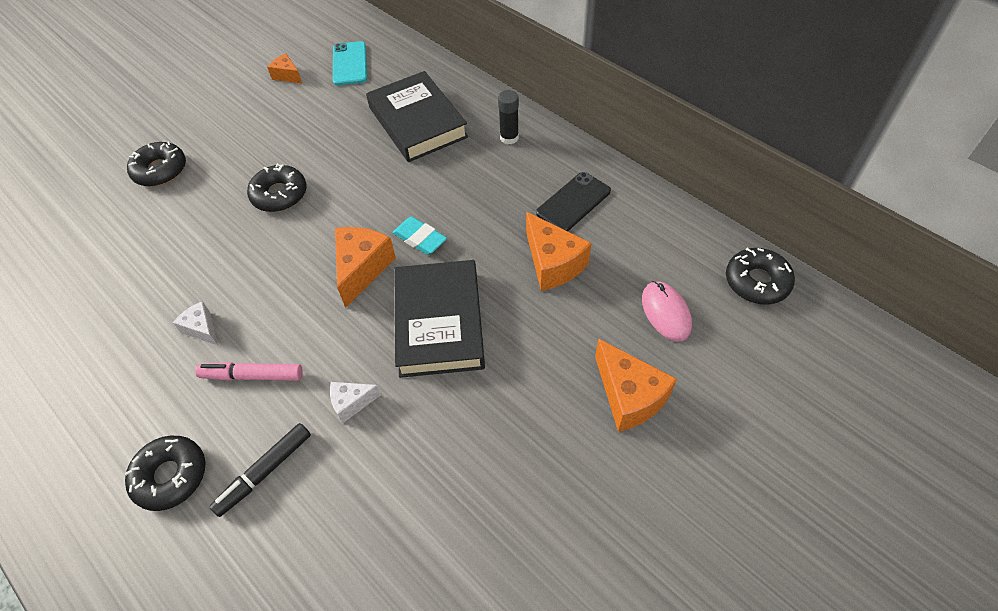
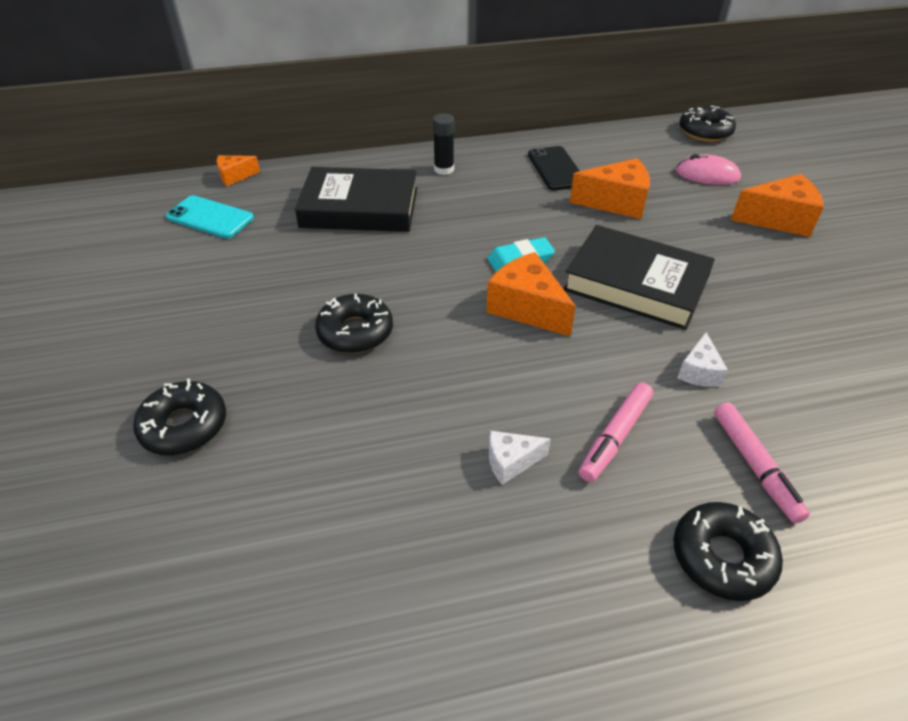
camera: 60 degrees left, 10 degrees down
(264, 472) = (755, 466): black marker -> pink marker
(287, 75) = (162, 265): orange cheese -> orange cheese (235, 176)

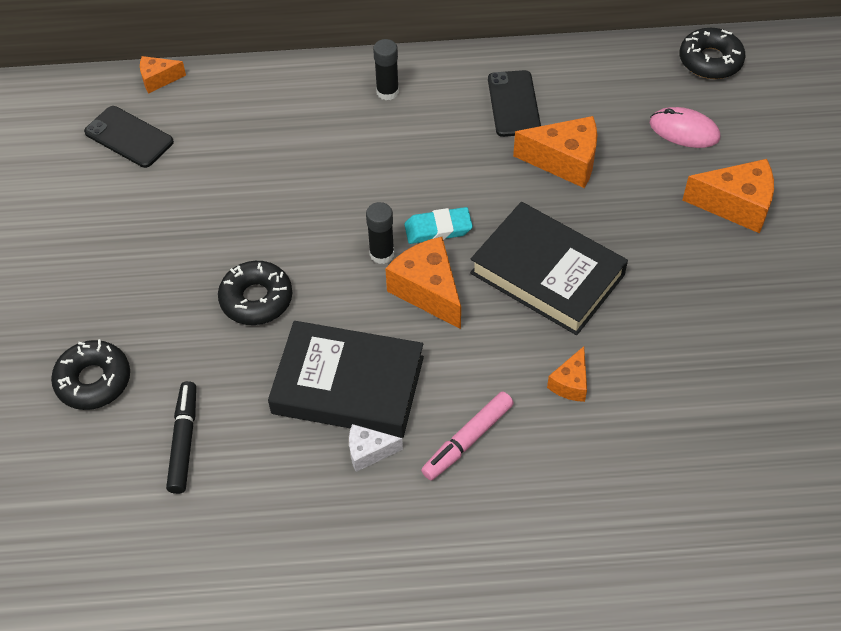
camera: 10 degrees right, 10 degrees up
(210, 217) = (129, 137): turquoise phone -> black phone
(296, 476) = (184, 441): none -> black marker
(360, 208) = (285, 140): black book -> black book (348, 385)
(472, 283) = (382, 254): none -> black glue stick
(699, 372) = (570, 383): white cheese -> orange cheese
(722, 557) = (519, 558): black donut -> none
(755, 466) = (581, 484): pink marker -> none

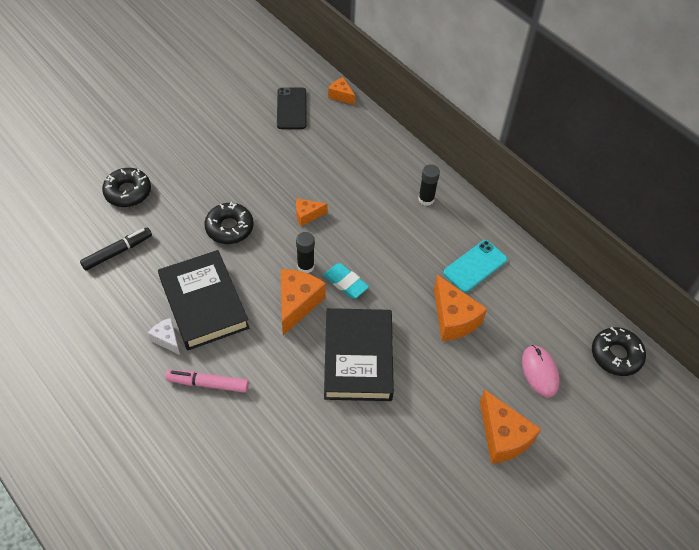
camera: 50 degrees right, 0 degrees up
(514, 104) = (475, 266): black phone -> turquoise phone
(570, 383) = (286, 415): orange cheese -> orange cheese (307, 215)

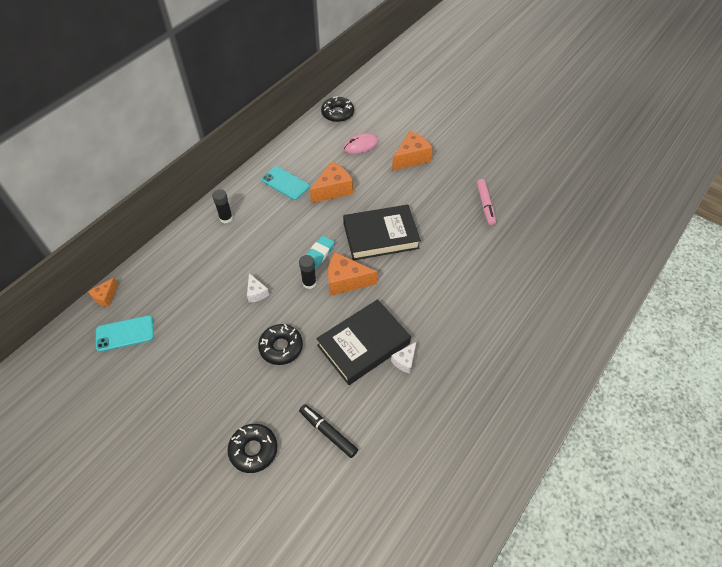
camera: 100 degrees left, 0 degrees up
(208, 383) = (432, 321): pink marker -> pink marker (485, 205)
(291, 108) = (125, 333): black phone -> turquoise phone
(307, 215) = (256, 293): orange cheese -> white cheese

